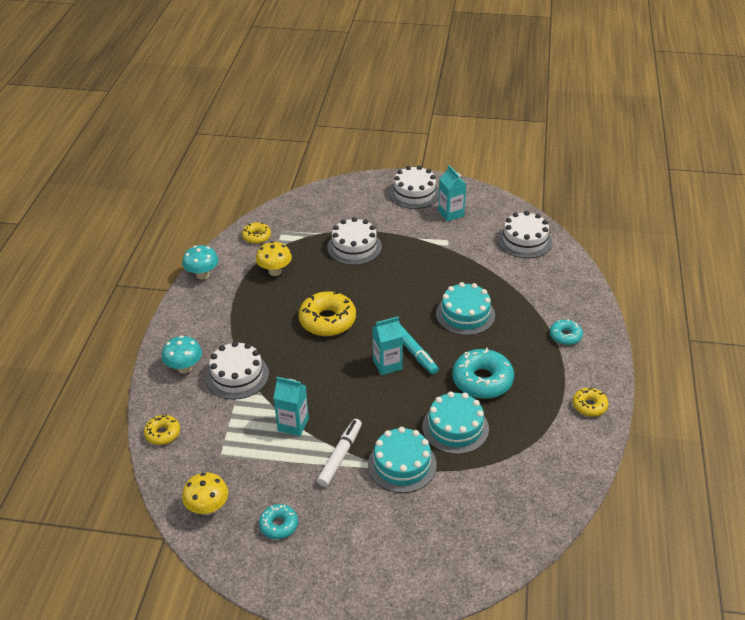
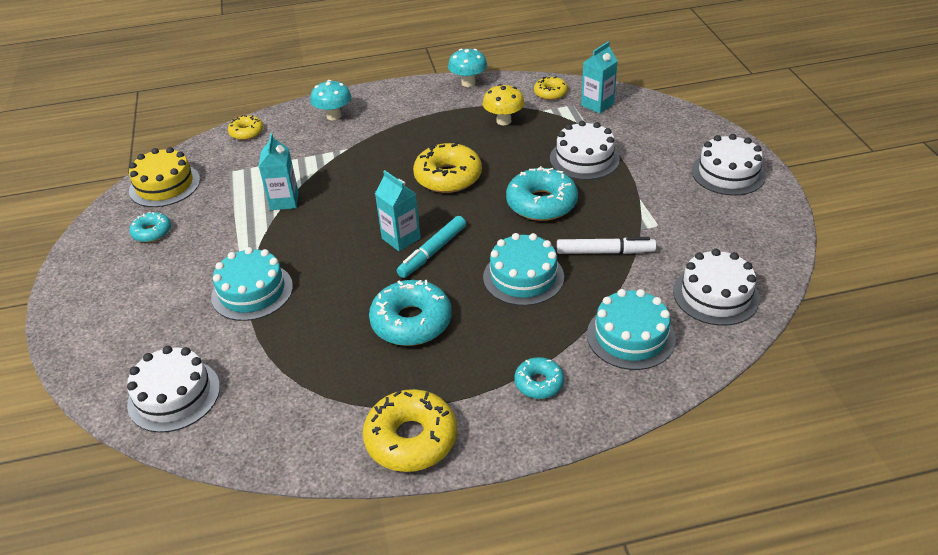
camera: 70 degrees right, 0 degrees up
(208, 508) = (165, 185): yellow mushroom -> yellow cake
(237, 375) = (337, 147): white cake -> white cake (174, 395)
(340, 456) = (251, 244): white marker -> white marker (605, 252)
(392, 283) = (541, 203): none -> turquoise donut
(451, 213) = (714, 213): turquoise carton -> turquoise carton (597, 104)
(455, 428) = (322, 318): turquoise cake -> turquoise cake (630, 336)
(589, 406) = (411, 439): yellow donut -> yellow donut, size x1.80

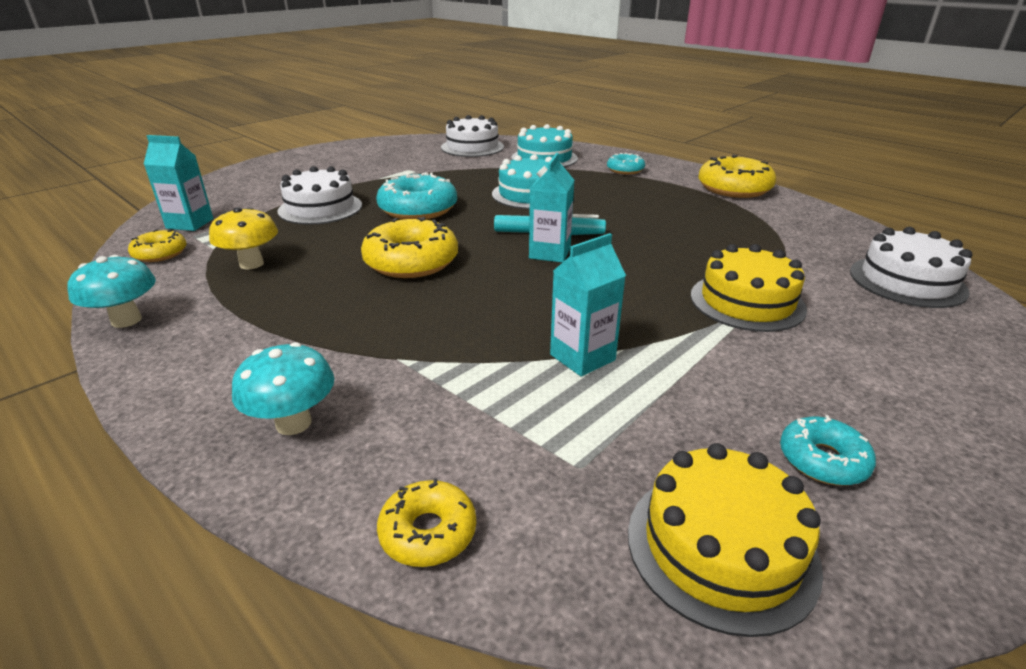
camera: 125 degrees left, 10 degrees down
(252, 291) = (747, 302): turquoise cake -> yellow cake
(411, 322) = (643, 217): turquoise donut -> none
(605, 252) = (463, 177): white marker -> none
(728, 173) = (310, 161): white cake -> none

